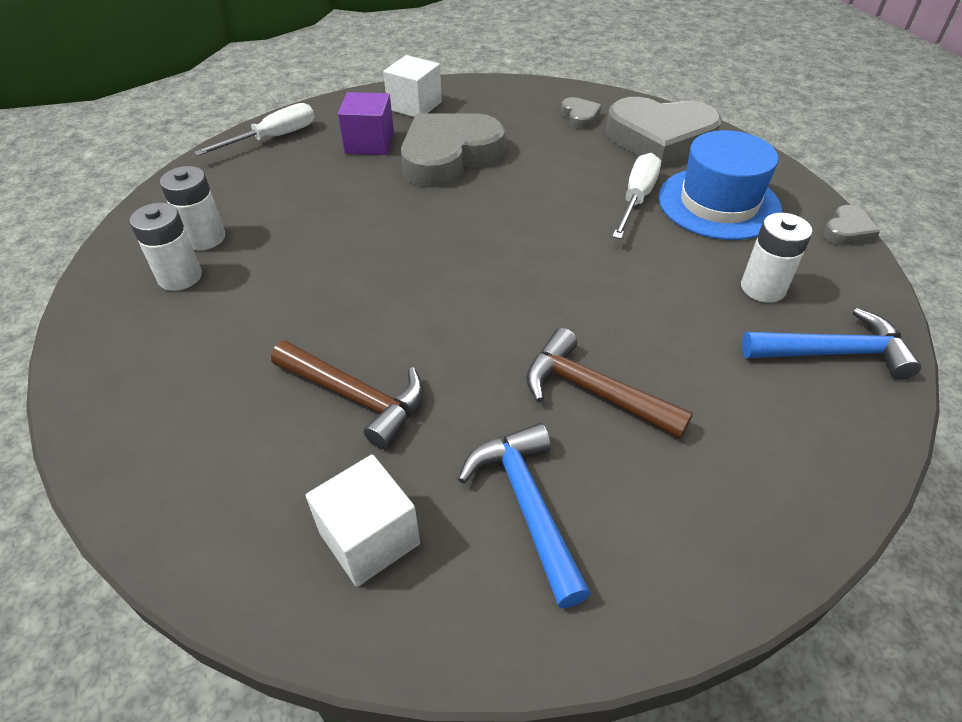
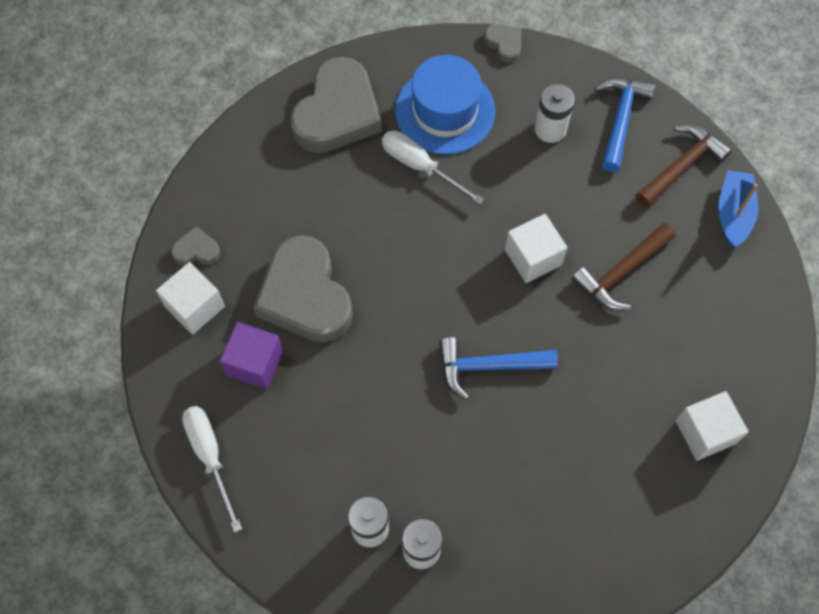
camera: 75 degrees left, 20 degrees up
(356, 397) = (592, 424): brown hammer -> brown hammer (681, 166)
(527, 505) = (699, 339): blue hammer -> blue hammer (488, 366)
(571, 303) = (533, 257): none -> white cube
(579, 117) = (274, 163): grey heart -> grey heart (196, 250)
(776, 520) = (733, 213): none -> blue boat

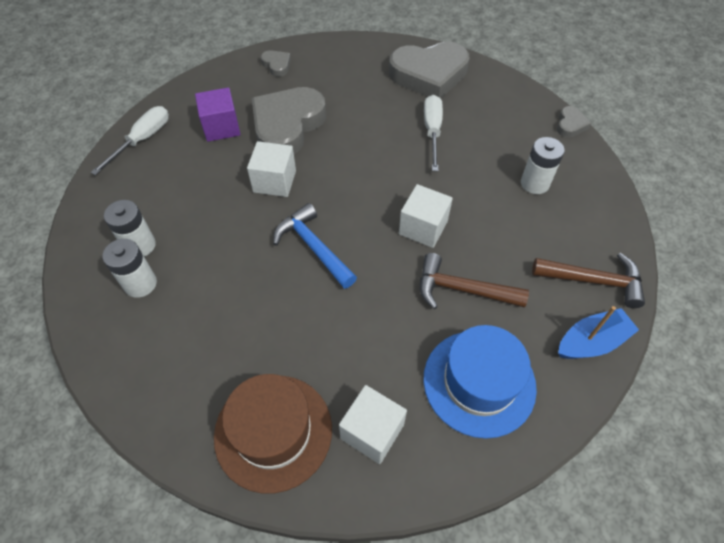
camera: 55 degrees right, 10 degrees down
(195, 307) = (239, 83): white cube -> white cube (274, 181)
(445, 111) = (486, 122): blue hat -> blue hat (479, 382)
(620, 119) = (589, 220): blue hammer -> none
(657, 510) = (273, 431): none -> brown hat

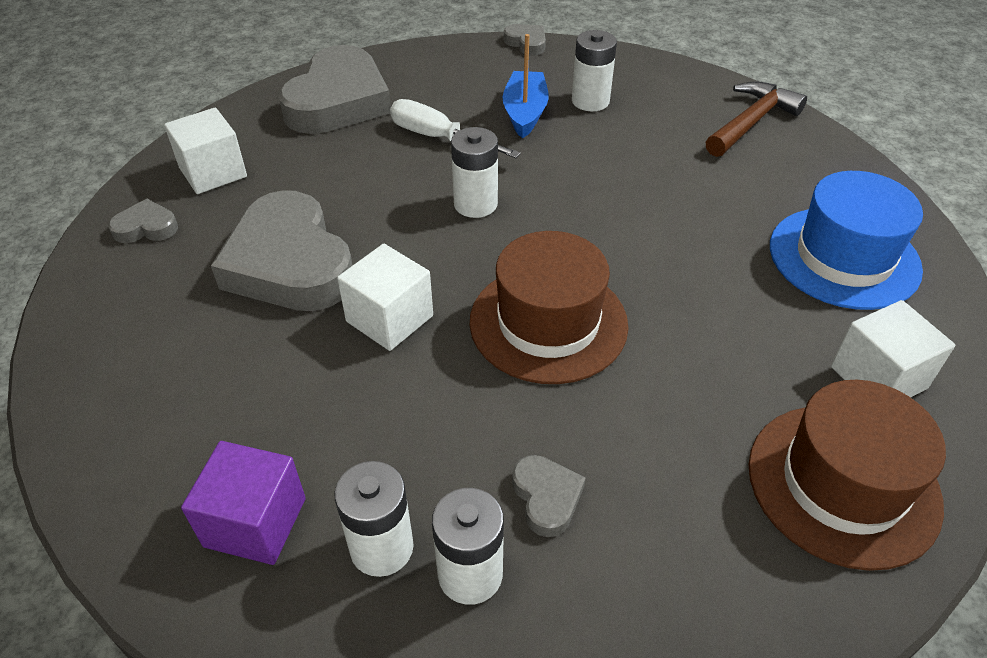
camera: 60 degrees left, 10 degrees down
(142, 140) = (124, 462): white screwdriver -> none
(196, 295) = (546, 497): none -> grey heart
(221, 127) = (211, 340): purple cube -> purple cube (255, 522)
(313, 247) = (548, 323): blue hammer -> brown hat
(386, 174) = (475, 204): none -> white battery
(423, 227) = (591, 209): white cube -> white cube (213, 172)
(462, 289) = (707, 217): brown hammer -> none
(591, 342) = (827, 157): blue boat -> blue boat (525, 113)

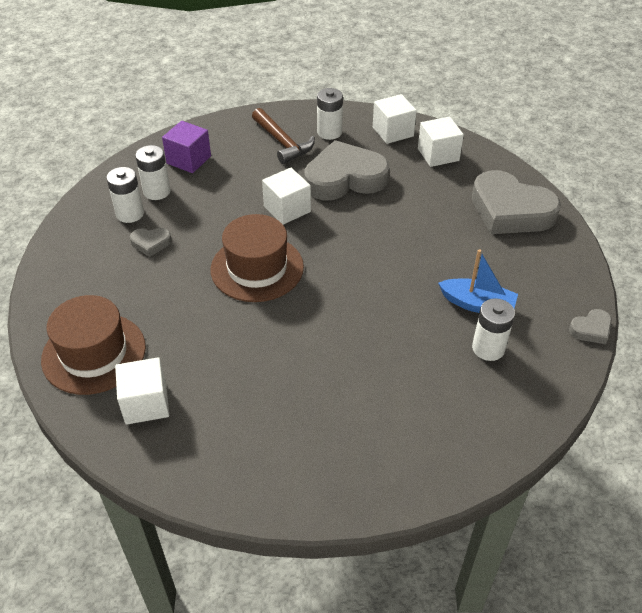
camera: 105 degrees right, 0 degrees up
(146, 227) = (393, 132): grey heart -> white cube
(439, 138) = (453, 253): white screwdriver -> none
(475, 204) = (373, 258): white battery -> white battery (329, 132)
(751, 122) = (435, 451): brown hammer -> brown hammer (283, 142)
(844, 257) = (250, 437): blue hat -> none

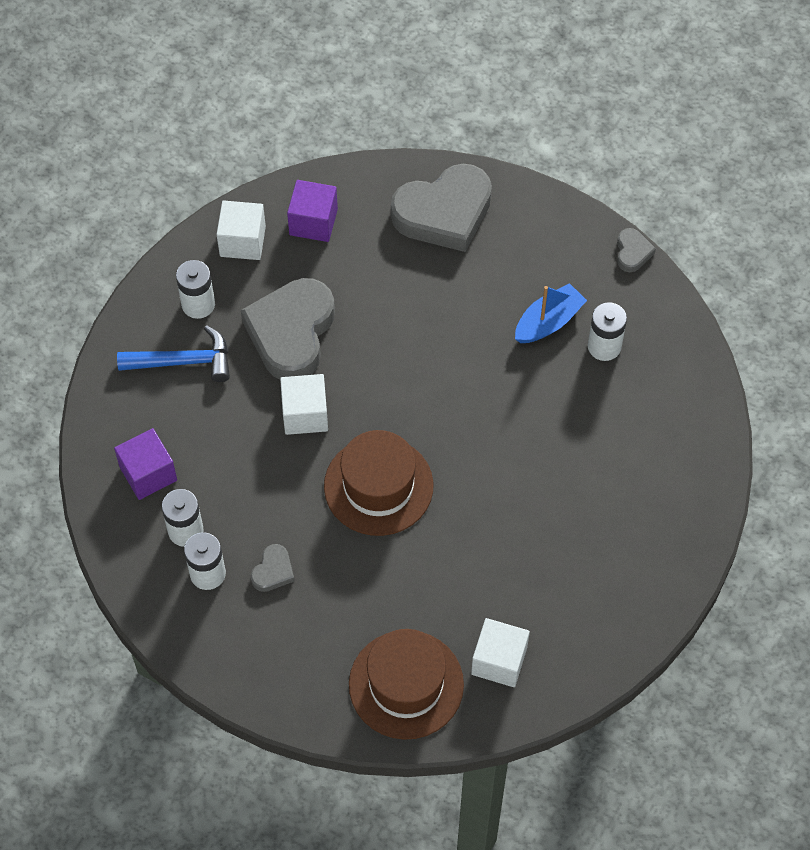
camera: 60 degrees left, 15 degrees up
(283, 142) = (184, 361): brown hammer -> blue hammer
(438, 154) = (313, 222): white cube -> purple cube

